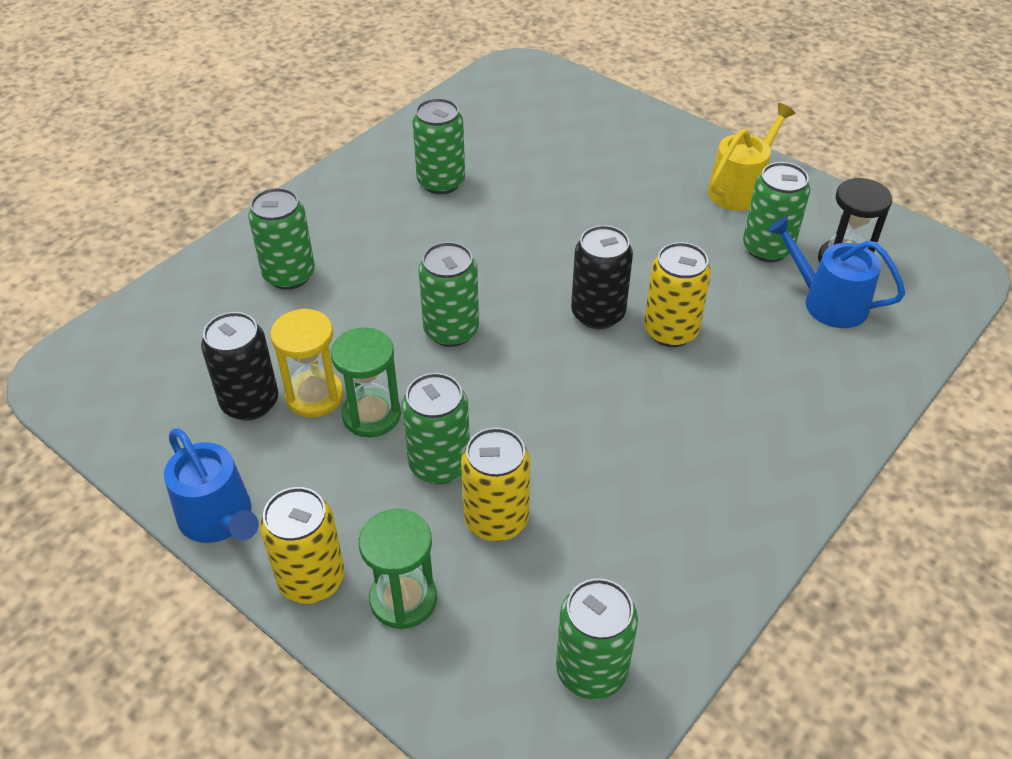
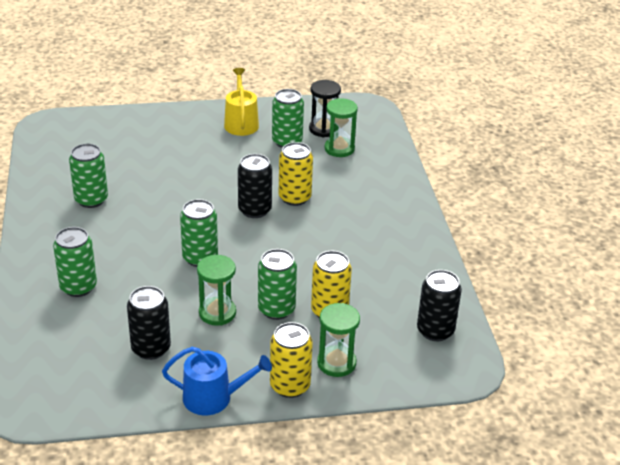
camera: 50 degrees left, 10 degrees down
(314, 396) = (178, 324): yellow hourglass -> none
(591, 670) = (435, 330): green can -> black can
(828, 302) = (339, 149): blue watering can -> green hourglass

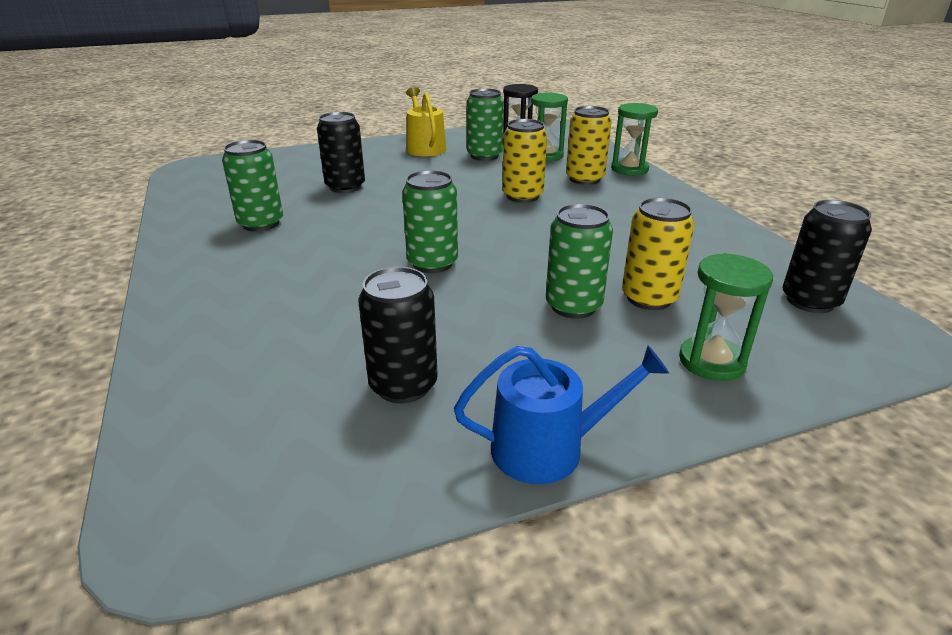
camera: 10 degrees left, 5 degrees down
(78, 287) = (259, 318): green can -> none
(217, 313) = (489, 322): green hourglass -> green hourglass (629, 169)
(254, 210) = (480, 211): black can -> black can (345, 187)
(290, 385) = (665, 406): yellow can -> yellow can (584, 179)

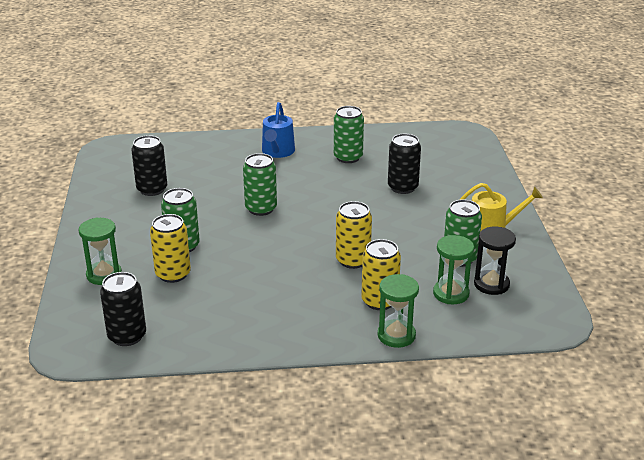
camera: 105 degrees right, 0 degrees up
(548, 448) = (88, 216): blue watering can -> blue watering can (277, 152)

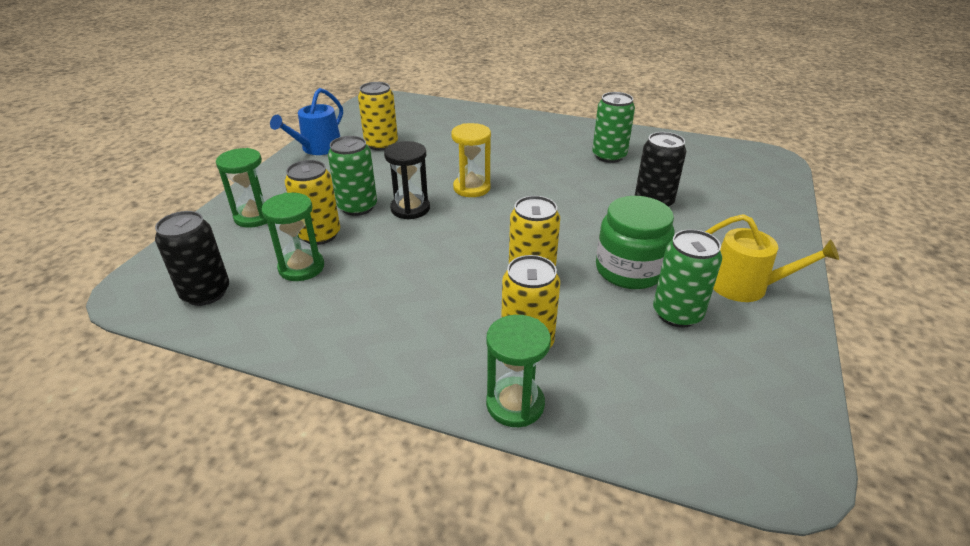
camera: 25 degrees right, 5 degrees up
(152, 189) = (381, 144): black can -> yellow can
(261, 209) = (471, 188): green can -> yellow hourglass
(277, 152) = (535, 135): blue watering can -> blue watering can (318, 148)
(414, 239) = (629, 270): none -> green jar
(451, 293) = (635, 363): green hourglass -> green hourglass (301, 267)
(491, 284) = (705, 367): black hourglass -> black hourglass (410, 209)

